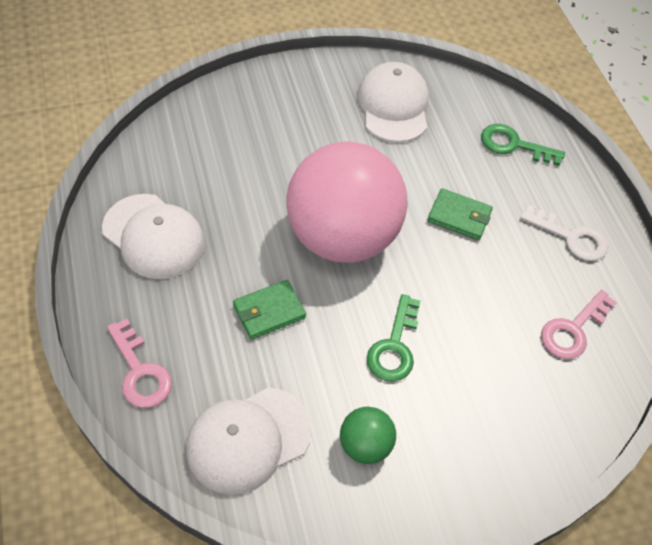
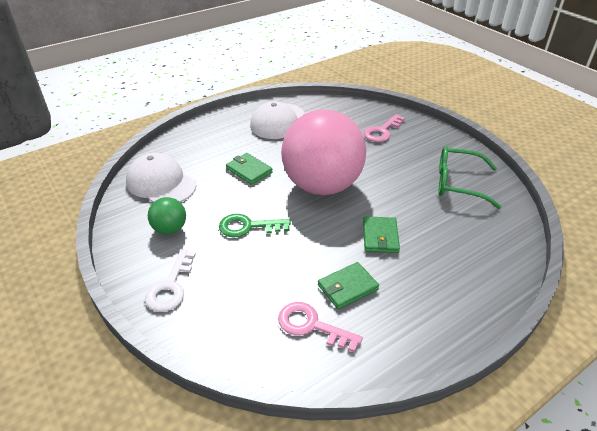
camera: 75 degrees right, 15 degrees down
(140, 372) = (191, 139): pink key -> pink key (382, 131)
(393, 106) = (458, 183): white cap -> green glasses
(513, 145) = (480, 255): green key -> none
(528, 277) = (347, 287): none -> green wallet
(571, 237) = (409, 309): white key -> white key (170, 286)

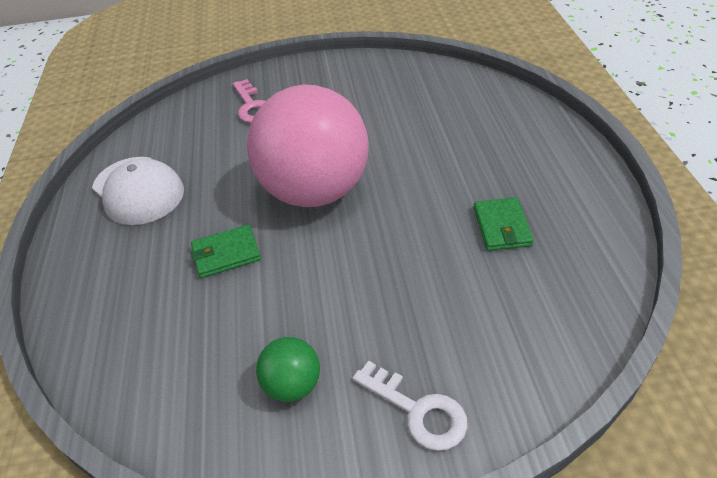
camera: 60 degrees left, 5 degrees up
(161, 183) = (169, 373): white cap -> none
(248, 227) = (346, 288): green key -> none
(311, 325) = (547, 276): pink key -> none
(380, 237) = (436, 174): green wallet -> none
(458, 183) = (388, 88): green glasses -> none

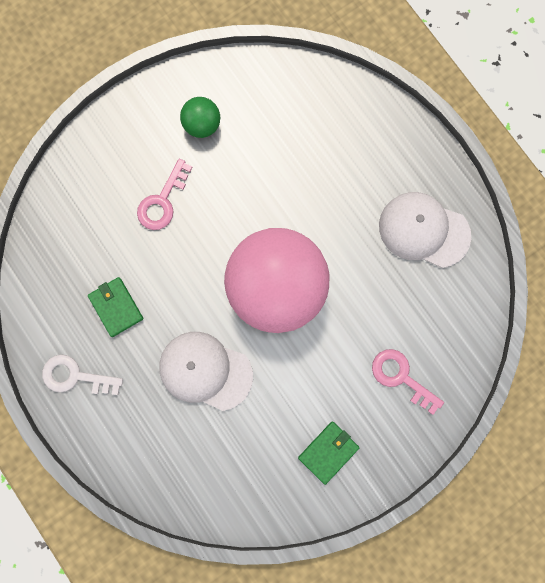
camera: 150 degrees right, 35 degrees up
(226, 254) = (306, 199): green wallet -> green wallet (328, 452)
(397, 311) = (162, 201): none -> pink key
(418, 411) = (122, 140): white key -> white key (75, 376)
(426, 153) = (205, 371): none -> white cap

